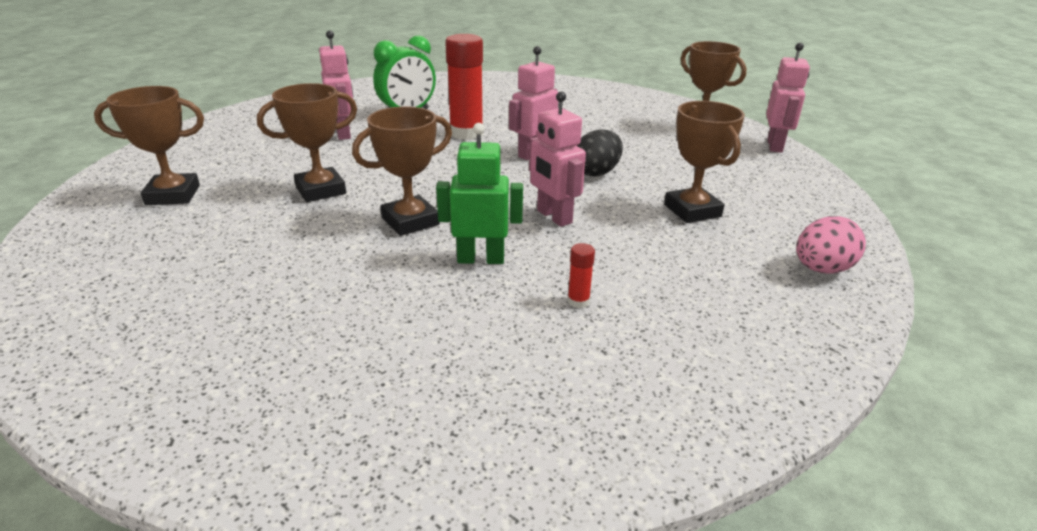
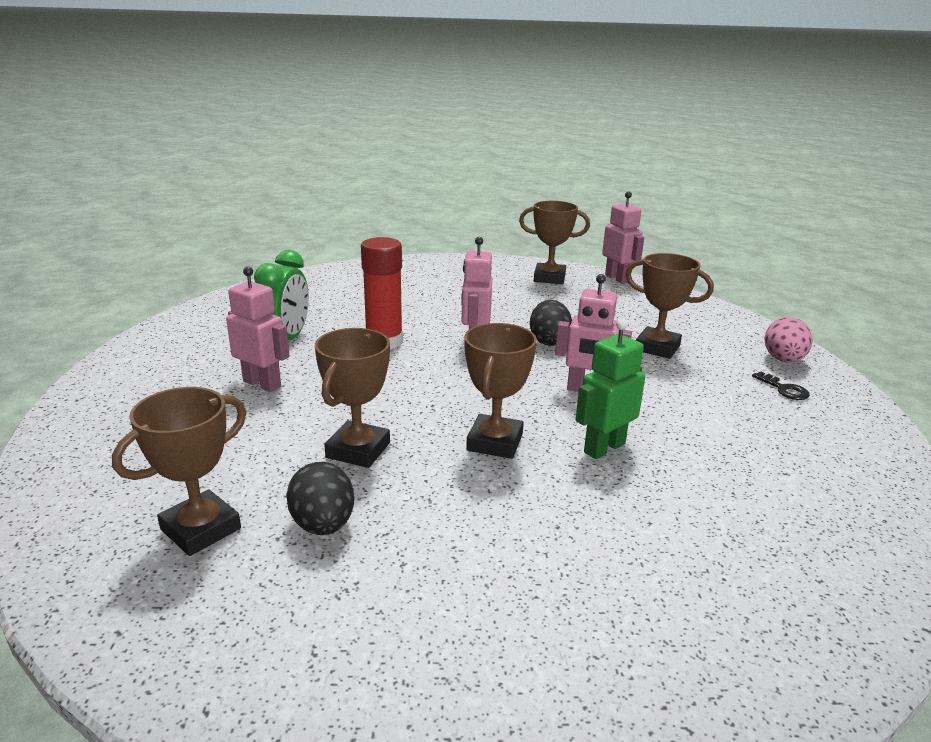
camera: 40 degrees left, 5 degrees down
(225, 220) = (323, 525): none -> black egg
(578, 301) = (715, 447): red glue stick -> none
(761, 292) = (784, 389): none -> black key

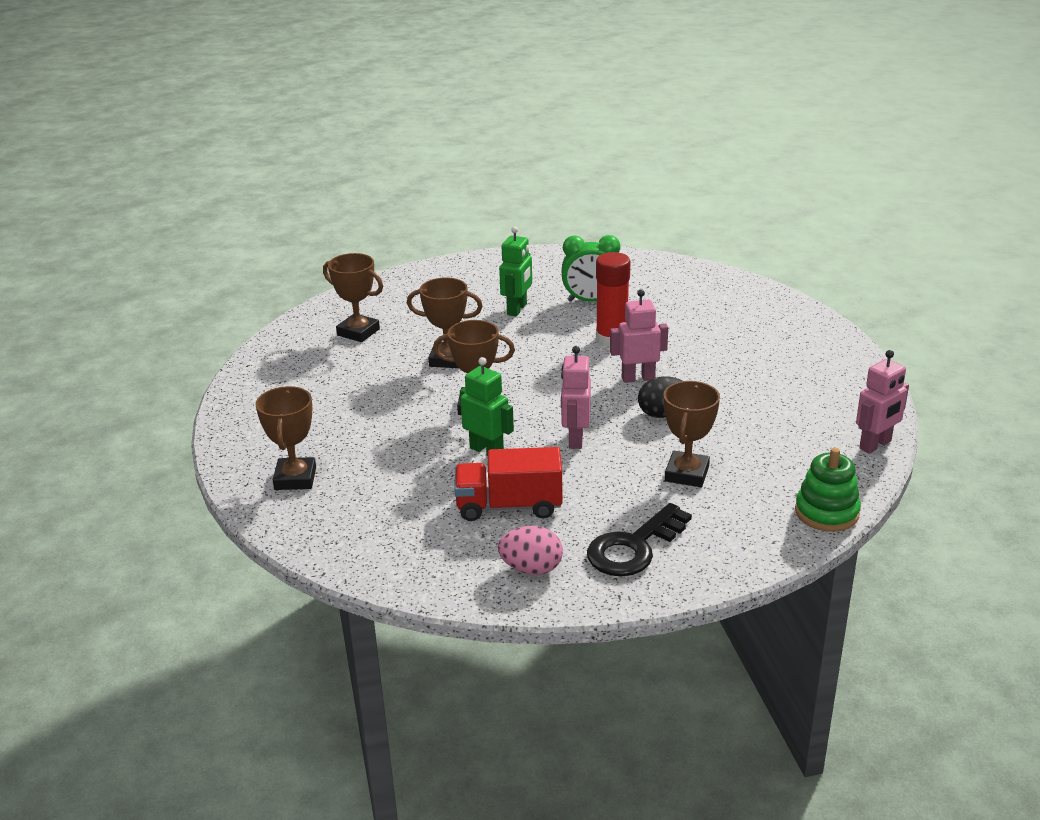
camera: 80 degrees right, 5 degrees up
(262, 384) = (517, 309): pink robot -> green robot
(323, 525) = (370, 364): black egg -> none
(549, 278) = (836, 401): brown trophy -> brown trophy (295, 478)
(712, 309) = (826, 512): none -> green stacking toy
(724, 447) = (509, 506): none -> red truck
(783, 360) = (706, 553): pink egg -> pink egg (531, 569)
(784, 389) = (634, 547): black key -> black key, size x2.18

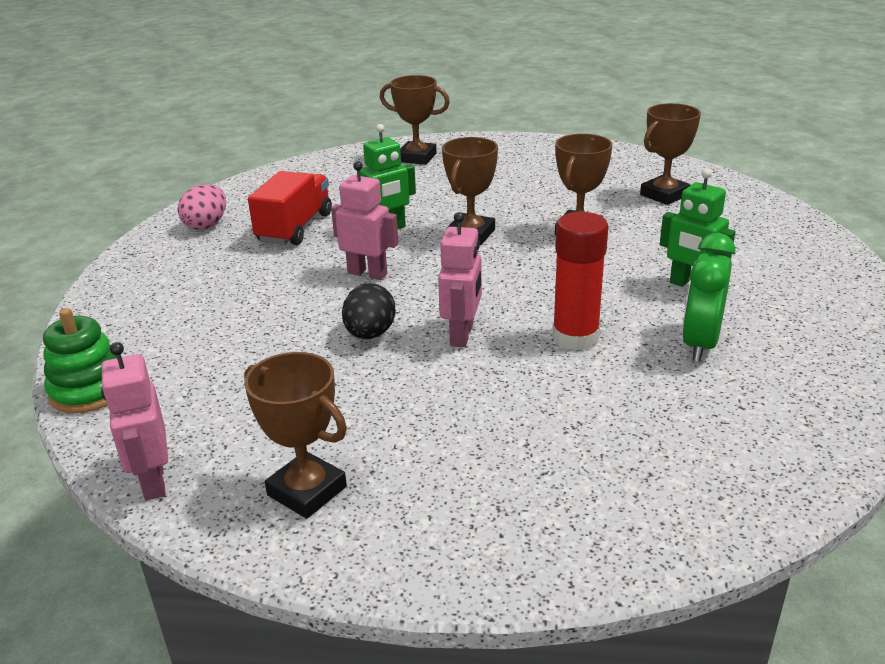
camera: 110 degrees right, 0 degrees up
(634, 547) = (177, 271): black key -> none
(687, 474) = (247, 321): brown trophy -> brown trophy (307, 491)

